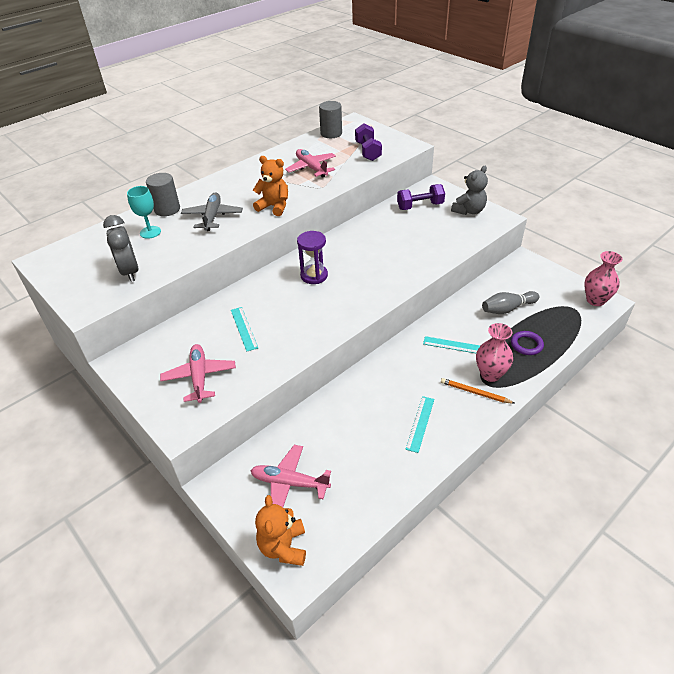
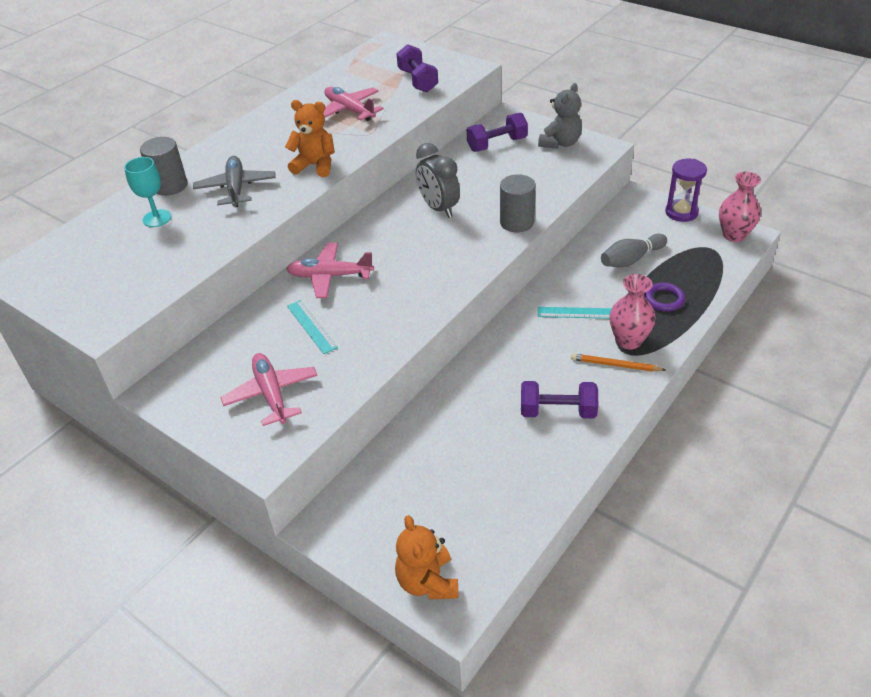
camera: 10 degrees left, 0 degrees up
(130, 272) = (147, 273): grey clock -> grey clock (438, 208)
(289, 483) = (414, 507): pink plane -> pink plane (329, 276)
(314, 276) = (384, 248): purple hourglass -> purple hourglass (681, 212)
(331, 133) = (362, 62): grey cylinder -> grey cylinder (517, 222)
(420, 423) = (557, 411): turquoise ruler -> purple dumbbell

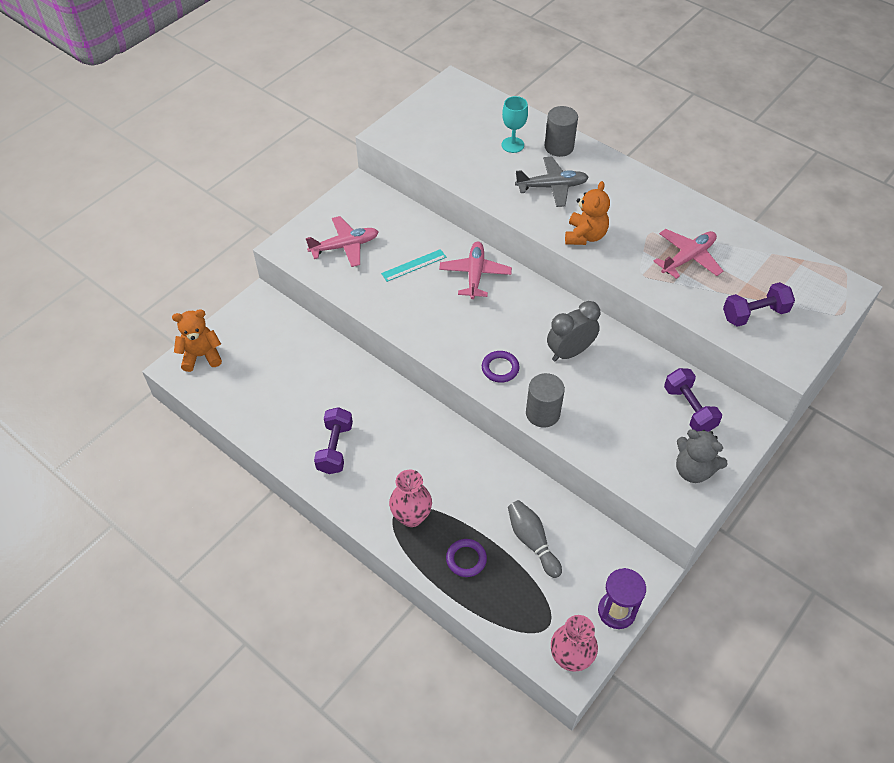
camera: 90 degrees right, 10 degrees up
(464, 251) = (500, 368): none -> purple ring
(576, 313) = (454, 479): turquoise ruler -> none
(615, 365) = (381, 500): orange pencil -> none

